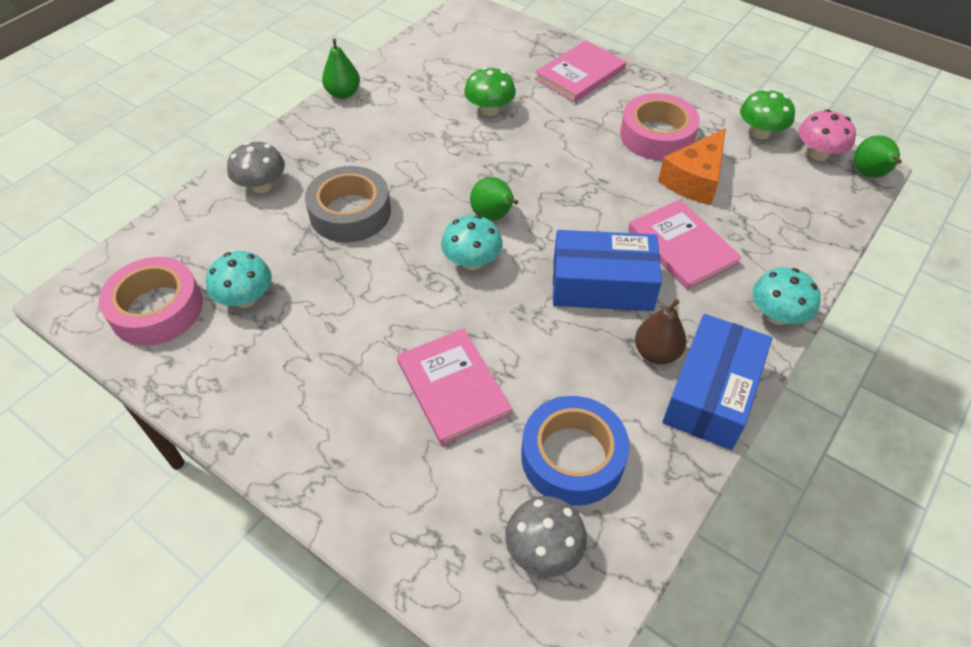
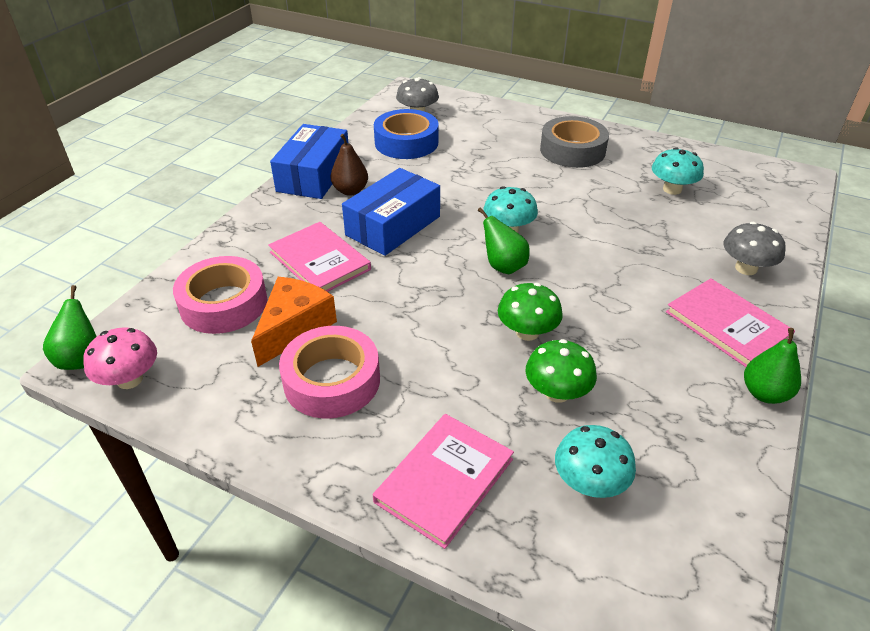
camera: 170 degrees right, 10 degrees down
(157, 309) = (730, 177): pink tape -> pink tape (224, 303)
(350, 213) = (640, 255): grey tape -> grey tape (572, 150)
(453, 387) = (491, 161): pink book -> pink book (727, 325)
(602, 284) = (393, 226): blue box -> blue box turned 45 degrees counterclockwise
(760, 133) = (192, 403): green mushroom -> green mushroom (527, 332)
(777, 315) = (249, 221): turquoise mushroom -> turquoise mushroom (589, 483)

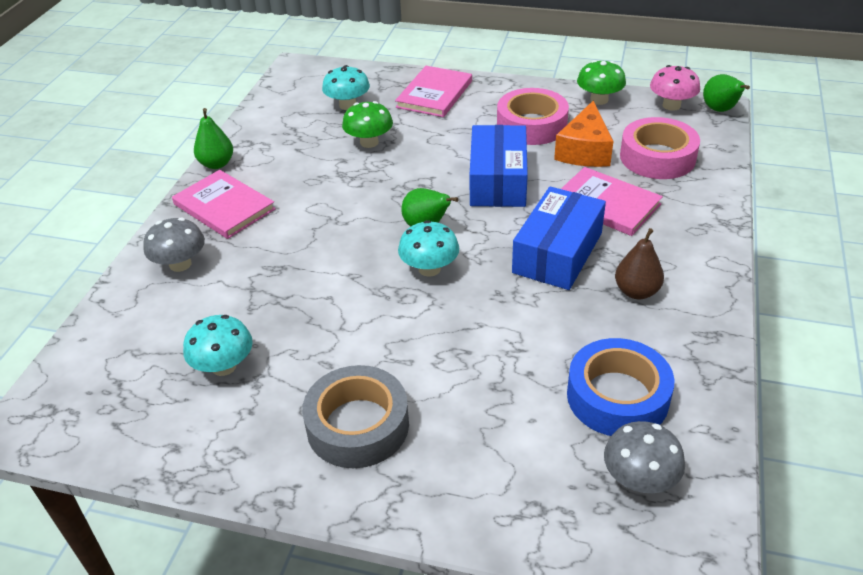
camera: 170 degrees right, 0 degrees up
(313, 175) = (701, 308): blue box -> blue box (498, 180)
(527, 332) = (395, 176): green mushroom -> green mushroom (599, 100)

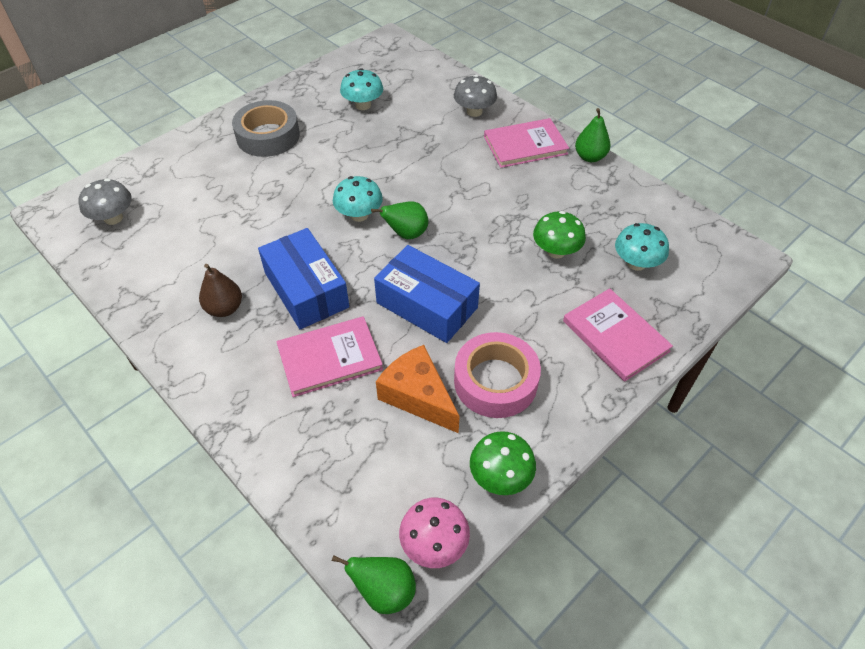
camera: 120 degrees right, 10 degrees up
(617, 396) = (165, 242): blue tape -> none
(657, 157) = (356, 449): pink tape -> none

